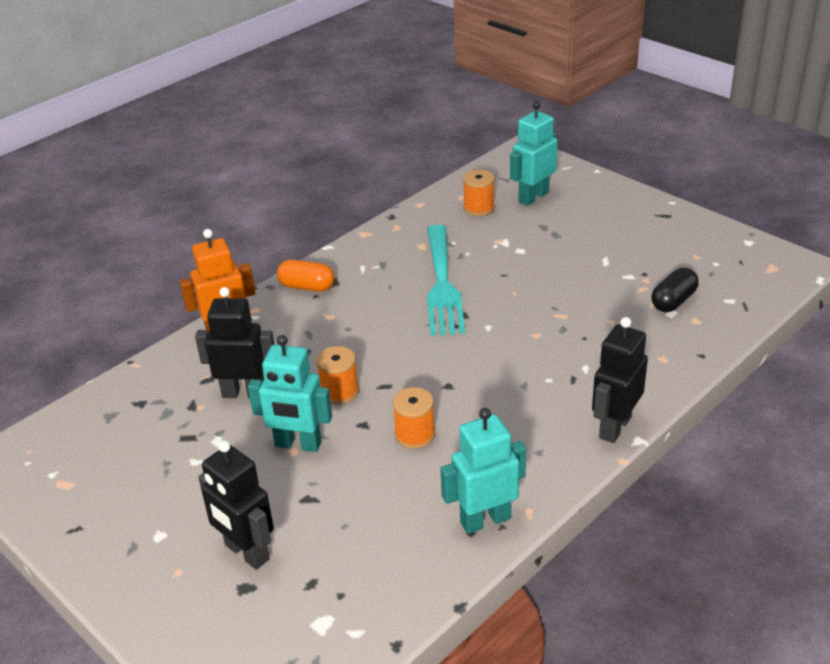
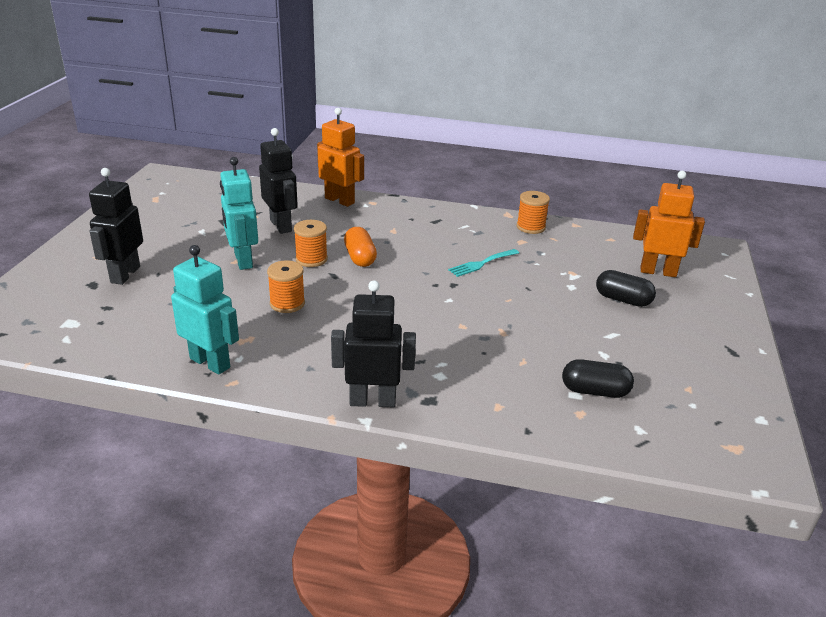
camera: 55 degrees right, 5 degrees down
(307, 286) = (418, 212): orange capsule -> orange capsule (360, 257)
(442, 284) = (482, 263): turquoise fork -> turquoise fork, size x0.49
(479, 208) = (605, 251): orange spool -> orange spool (530, 227)
(533, 197) = (658, 271): turquoise robot -> orange robot
(561, 233) = (623, 300): none -> black capsule

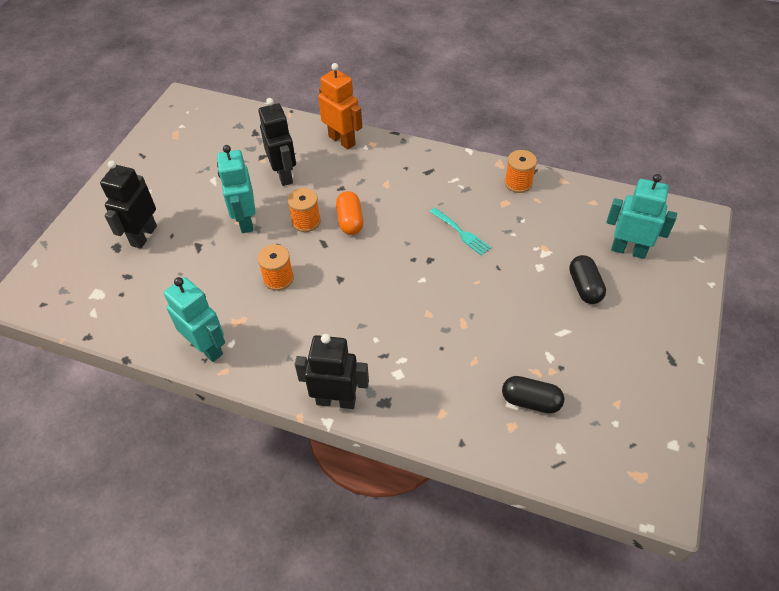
camera: 10 degrees right, 20 degrees up
(482, 263) = (461, 233): turquoise fork -> turquoise fork turned 105 degrees counterclockwise
(623, 300) = (584, 287): black capsule -> black capsule turned 45 degrees clockwise
(658, 271) = (628, 250): orange robot -> turquoise robot

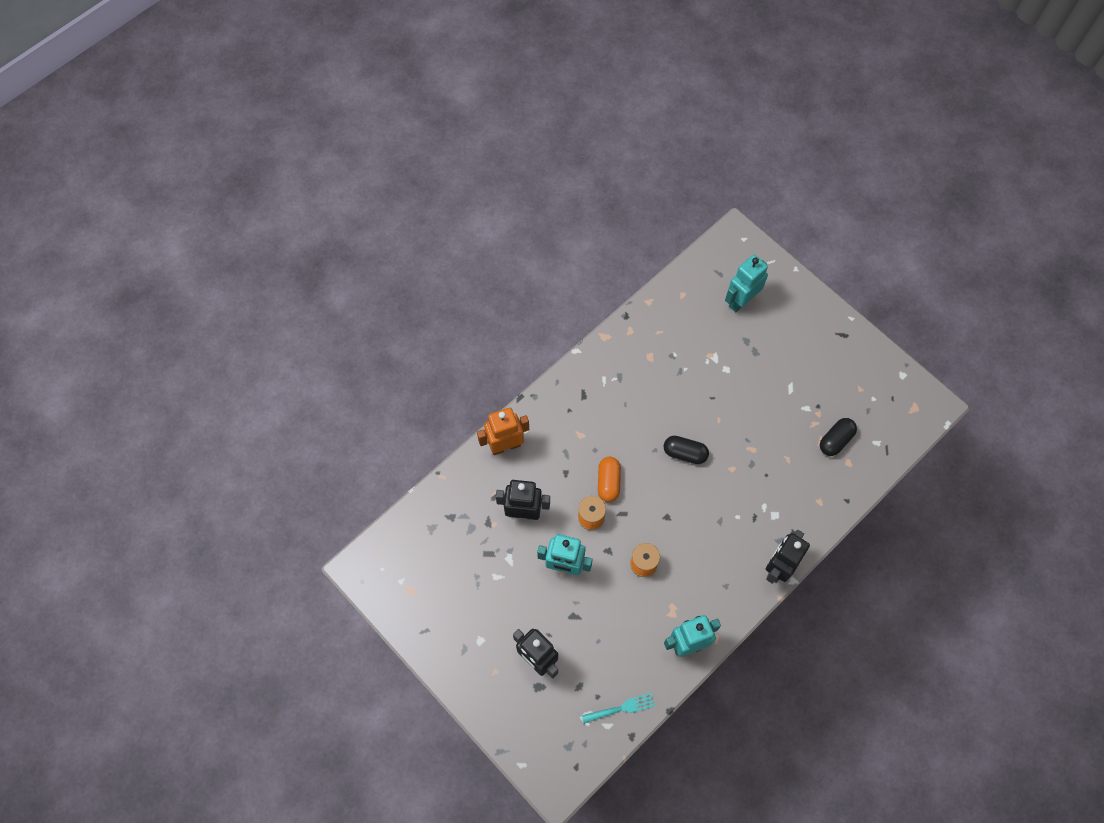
camera: 65 degrees left, 15 degrees up
(350, 221) = (608, 482): orange capsule -> orange capsule turned 75 degrees clockwise
(461, 233) = (665, 405): turquoise fork -> turquoise fork (621, 708)
(518, 183) = (634, 335): orange spool -> none
(584, 287) = (759, 350): black capsule -> black capsule (684, 453)

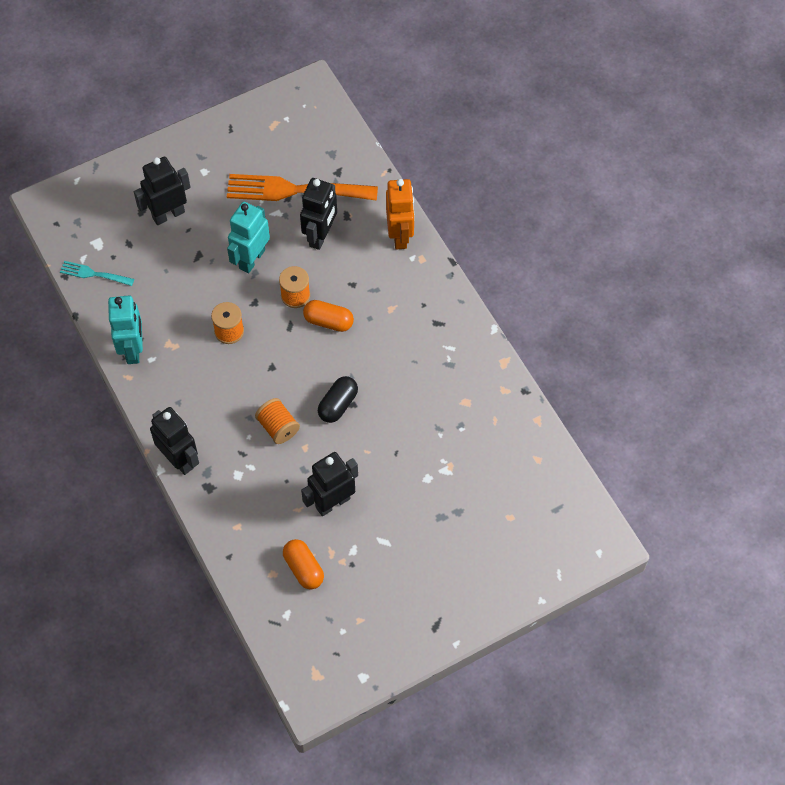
camera: 105 degrees right, 5 degrees down
(480, 549) = (295, 190): none -> orange fork
(621, 708) = (94, 274): turquoise fork -> turquoise fork turned 105 degrees clockwise
(721, 495) = (278, 427): none -> orange spool
(741, 301) = (512, 521): turquoise robot -> none
(772, 434) = (332, 502): none -> black robot
(835, 440) = (303, 569): black capsule -> orange capsule

